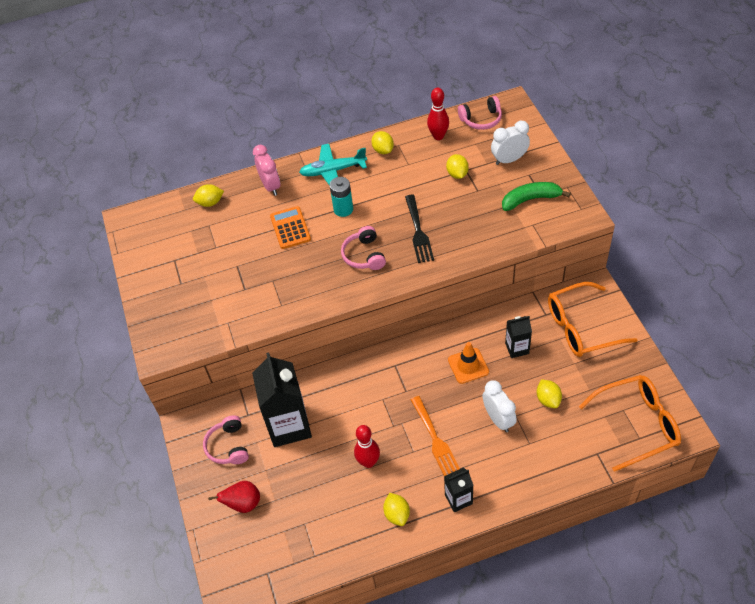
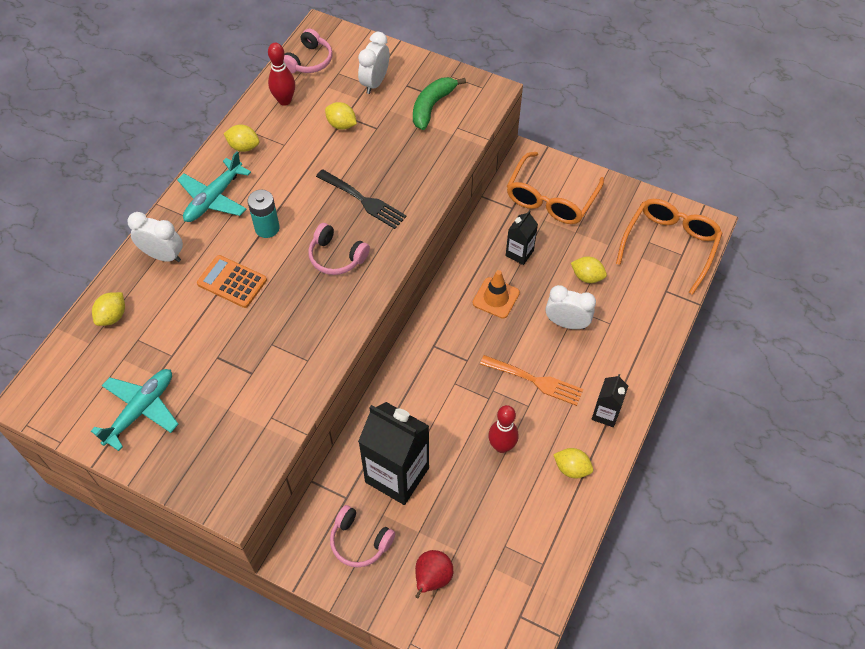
camera: 50 degrees left, 5 degrees up
(170, 266) = (141, 410): none -> turquoise plane
(271, 186) = (163, 255): pink clock -> white clock

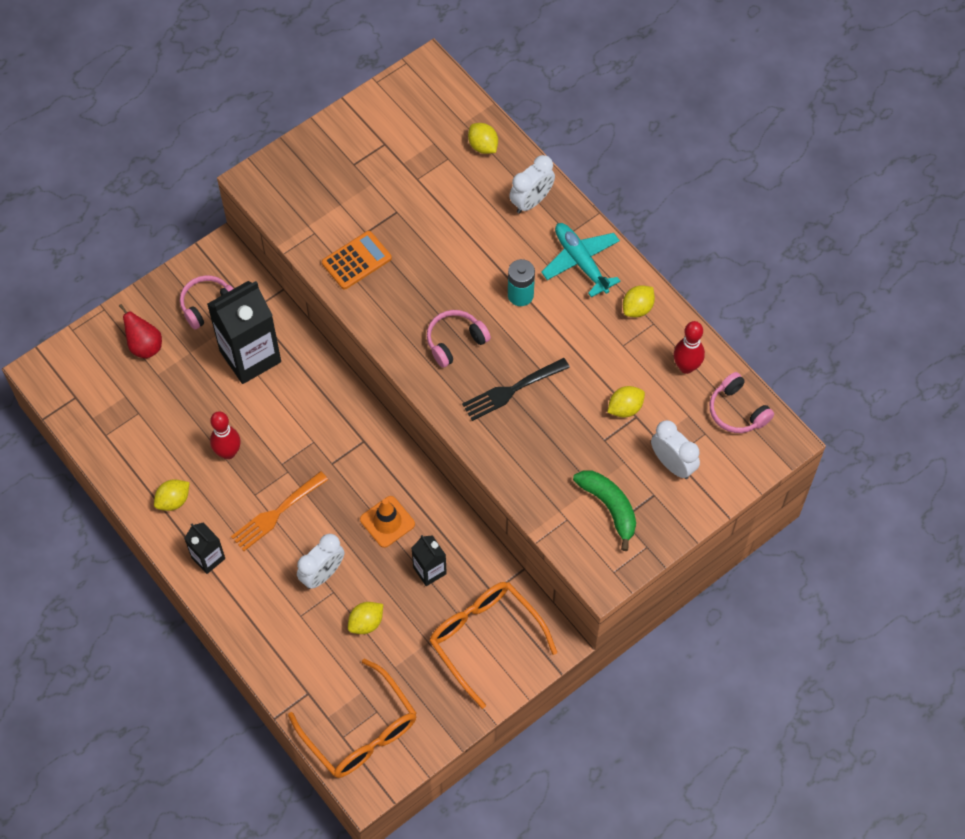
camera: 115 degrees right, 5 degrees up
(141, 410) = (375, 143): turquoise plane -> none
(232, 282) = (471, 247): orange calculator -> orange calculator (356, 260)

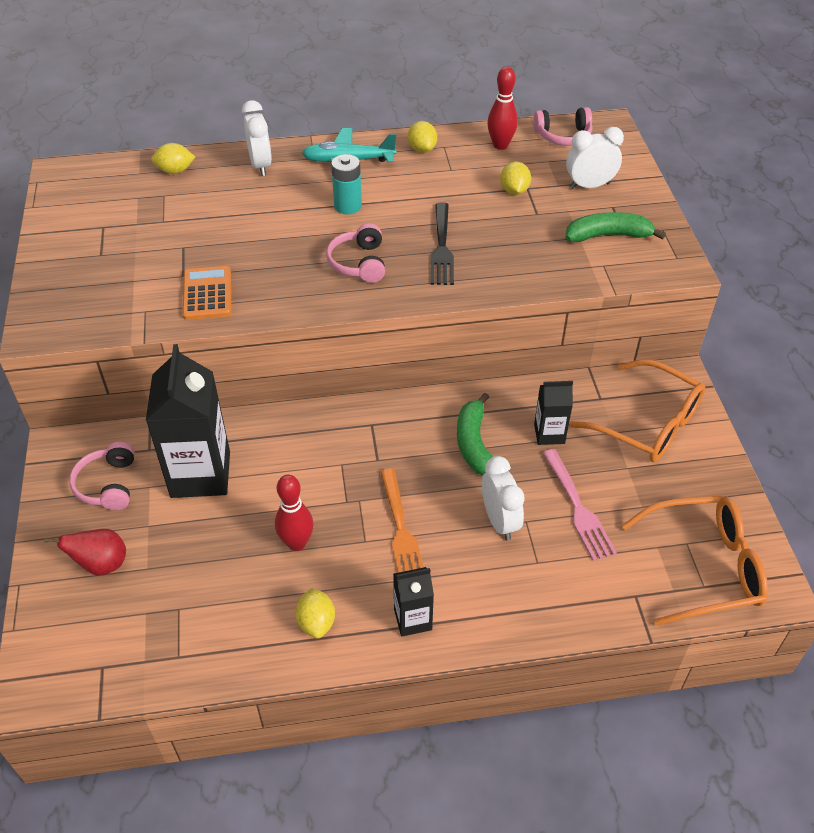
camera: 60 degrees left, 15 degrees down
(366, 623) = (578, 508): yellow lemon -> pink fork
(387, 522) = (474, 443): orange traffic cone -> green banana
(485, 639) = (647, 423): orange glasses -> orange glasses turned 135 degrees counterclockwise

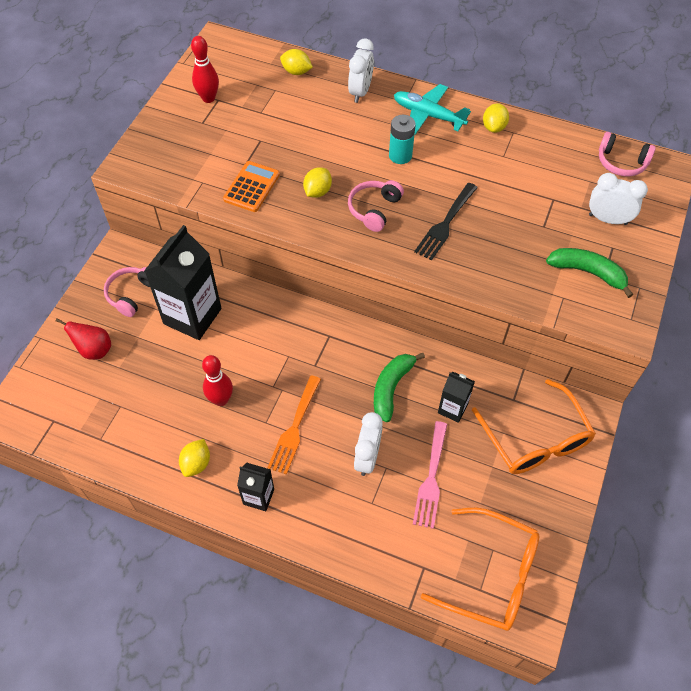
camera: 30 degrees right, 10 degrees up
(500, 145) = (560, 150): red bowling pin -> red bowling pin (208, 98)
(514, 191) = (540, 197): yellow lemon -> yellow lemon (317, 191)

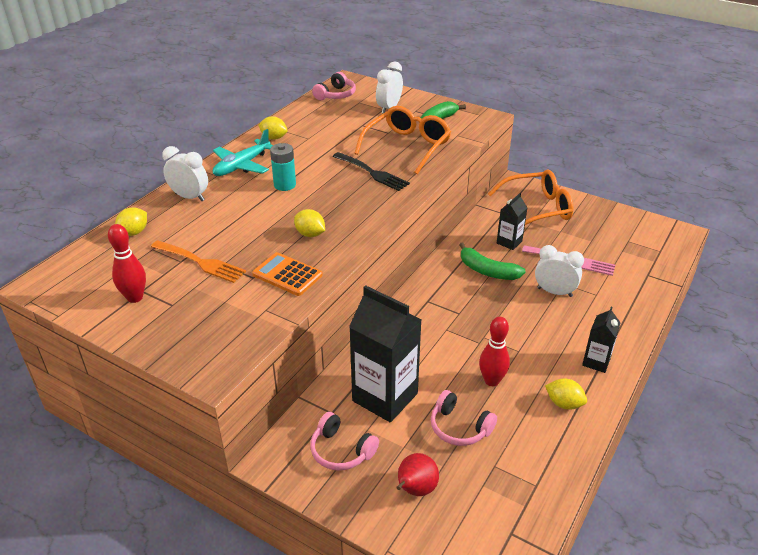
camera: 80 degrees left, 20 degrees down
(294, 428) = (525, 332): orange fork -> orange fork (201, 262)
(374, 209) = (344, 205): pink headphones -> pink headphones (459, 427)
(491, 575) = (648, 244): orange glasses -> orange glasses (407, 146)

